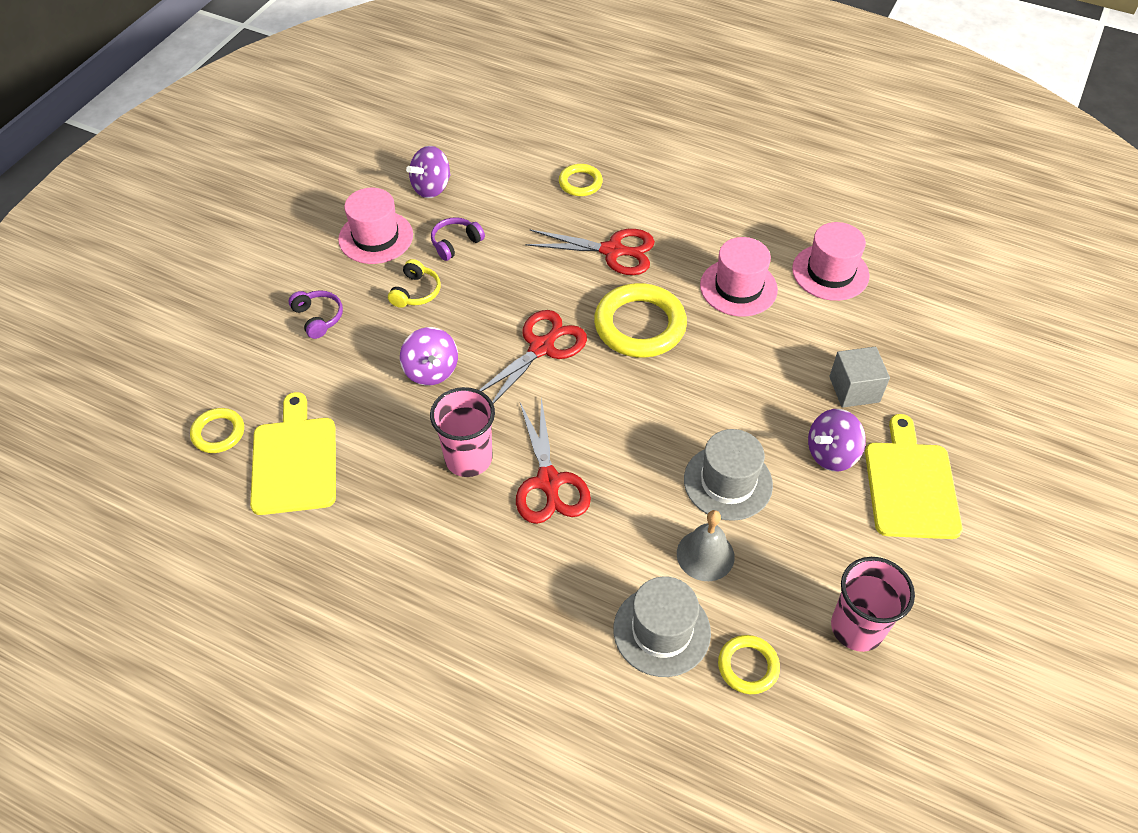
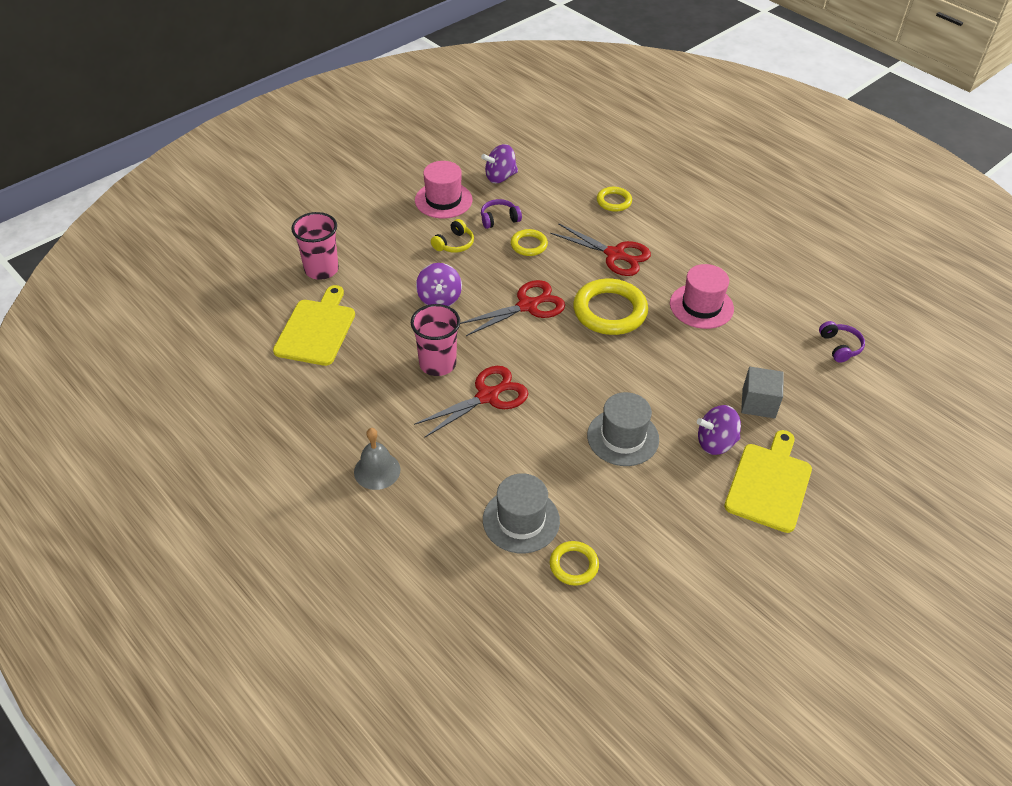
camera: 20 degrees right, 5 degrees down
(218, 433) = (274, 297): yellow ring -> yellow ring (529, 245)
(318, 318) = (377, 242): purple headphones -> purple headphones (840, 346)
(548, 482) = (487, 396): red scissors -> red scissors turned 135 degrees counterclockwise
(705, 555) = (580, 481): grey bell -> grey bell (377, 470)
(830, 272) = (782, 315): pink hat -> none
(857, 628) = (672, 568): pink cup -> pink cup (321, 269)

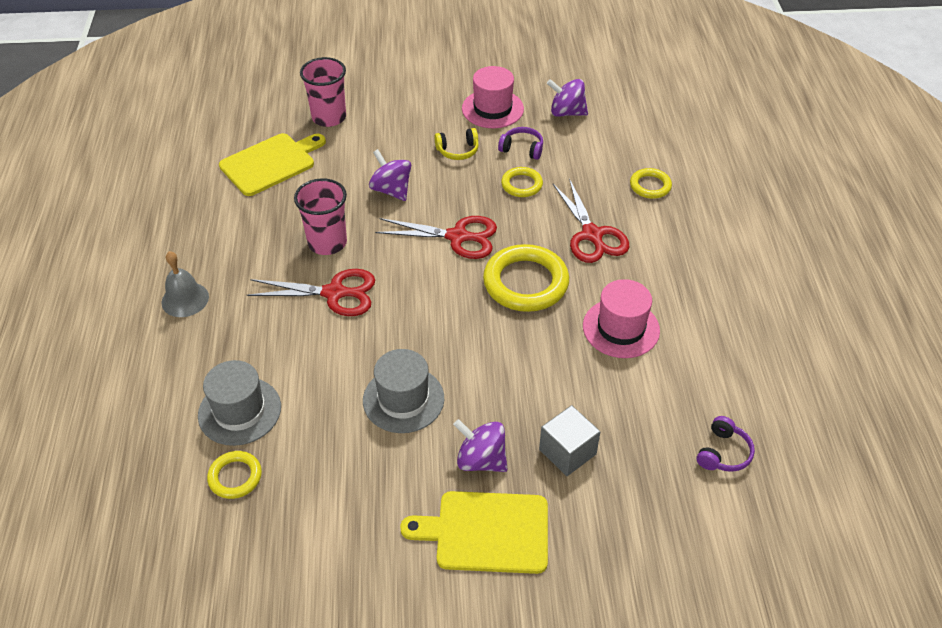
camera: 40 degrees right, 0 degrees up
(439, 299) = (391, 190): purple spinning top -> purple spinning top turned 105 degrees clockwise
(769, 484) = (486, 532): yellow cutting board -> yellow cutting board turned 150 degrees counterclockwise

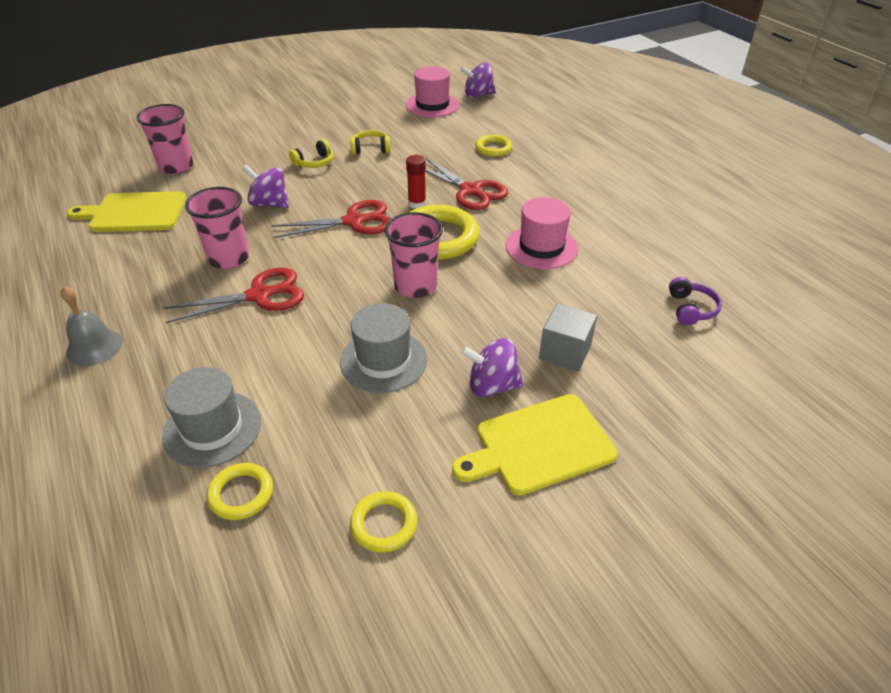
camera: 25 degrees left, 5 degrees down
(271, 163) = (134, 212): yellow cutting board -> yellow cutting board turned 120 degrees counterclockwise
(474, 331) = (415, 286): none -> pink cup
(492, 109) = (327, 129): pink hat -> pink hat (432, 105)
(521, 185) = (387, 172): yellow ring -> yellow ring (384, 524)
(522, 149) = (370, 149): purple headphones -> yellow headphones
(529, 234) = (417, 203): none -> red glue stick
(566, 112) = (392, 118): purple spinning top -> purple spinning top (478, 95)

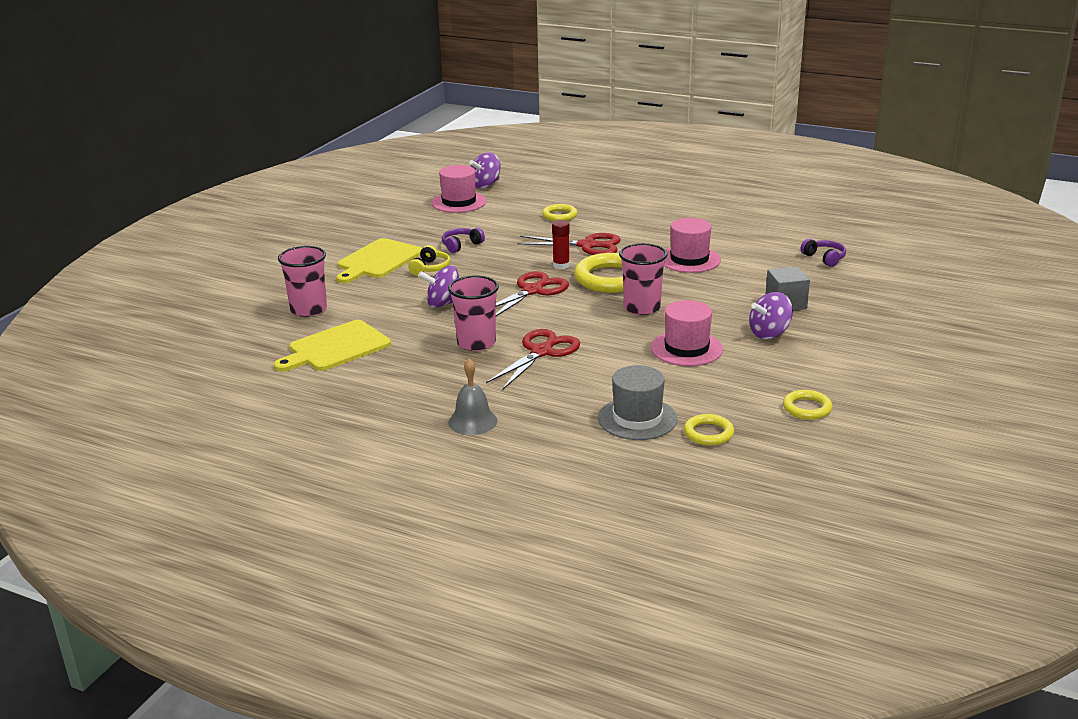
camera: 35 degrees left, 15 degrees down
(370, 149) = (461, 245): yellow headphones -> purple headphones
(383, 361) = (686, 348): grey hat -> pink hat
(539, 445) = (835, 346): yellow cutting board -> yellow cutting board (378, 260)

